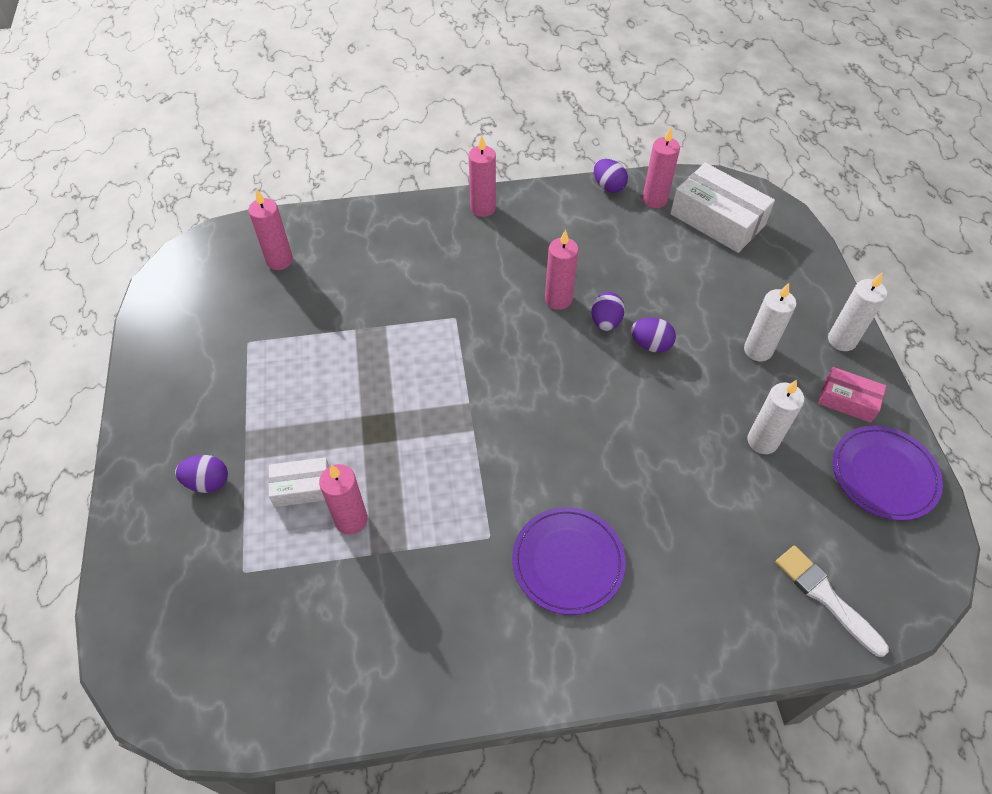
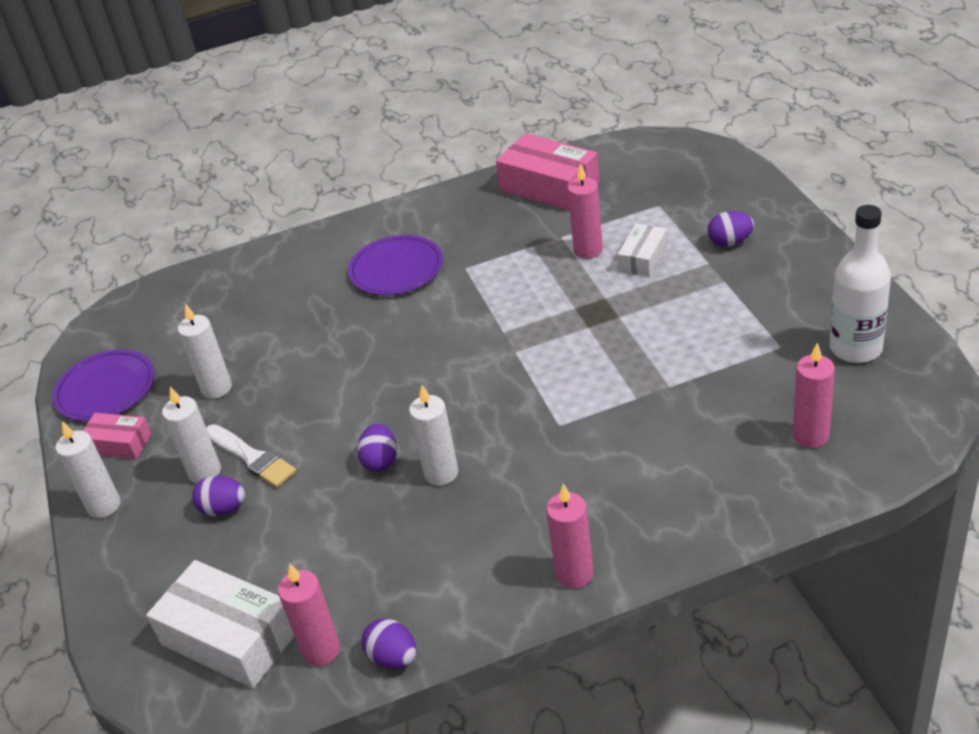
camera: 175 degrees right, 15 degrees down
(193, 323) = (855, 348): none -> white bottle
(302, 487) = (643, 258): white box -> white box turned 45 degrees counterclockwise
(349, 660) = (549, 187): none -> pink box
(558, 299) = (441, 473): pink candle -> white candle
(650, 344) = (327, 449): purple egg -> purple egg (223, 509)
(826, 597) = (186, 297): white brush -> white brush (251, 458)

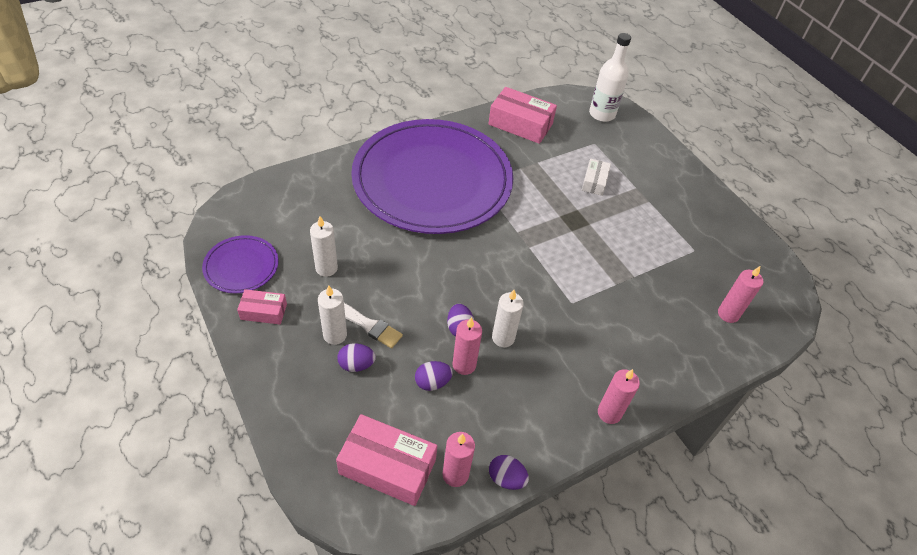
camera: 20 degrees left, 10 degrees up
(104, 506) = (265, 362): white candle -> none
(229, 638) = (387, 466): white box -> pink box
(396, 269) = (432, 180): purple plate -> purple plate, size x2.47
(588, 250) = (558, 173): pink candle -> pink candle (464, 365)
(730, 242) = (645, 173): purple egg -> purple egg (432, 382)
(855, 348) = (739, 253): white bottle -> white bottle (602, 114)

